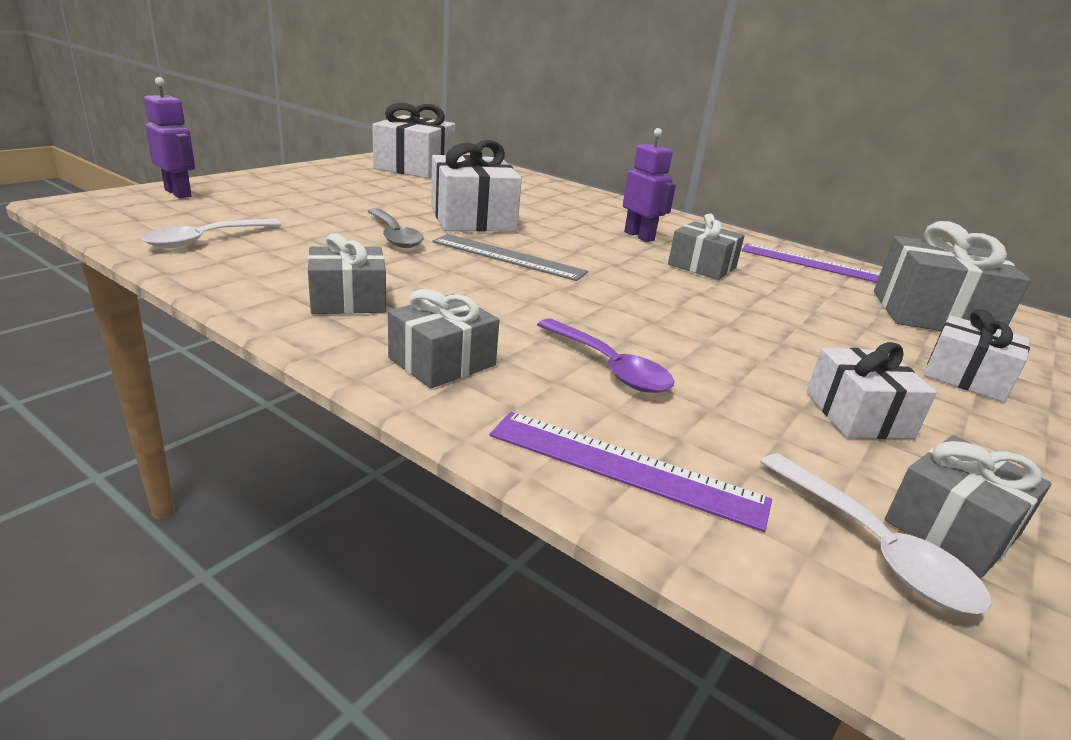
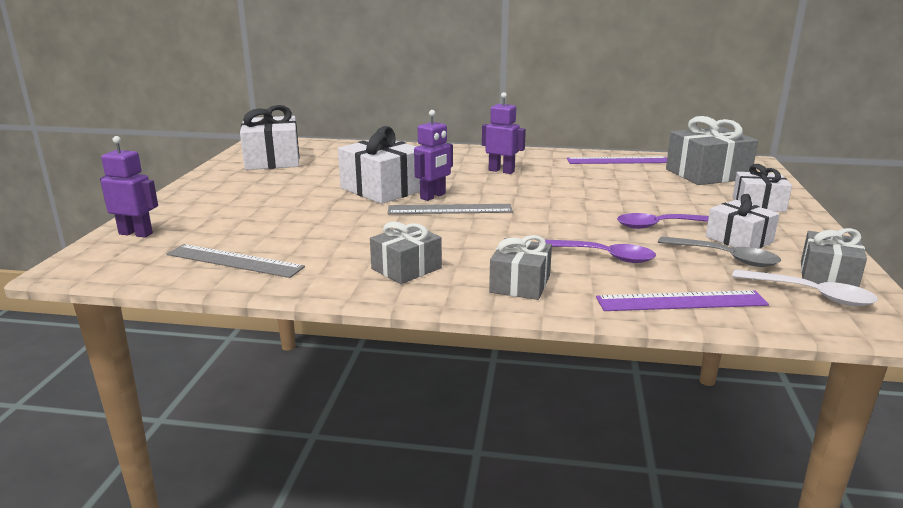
camera: 25 degrees left, 5 degrees down
(206, 239) = (234, 261): white spoon -> grey ruler
(394, 236) = (356, 217): grey spoon -> grey spoon (725, 257)
(513, 239) = (433, 196): none -> purple robot
(702, 266) = (563, 181): grey gift -> none
(755, 356) = (660, 225): none -> purple spoon

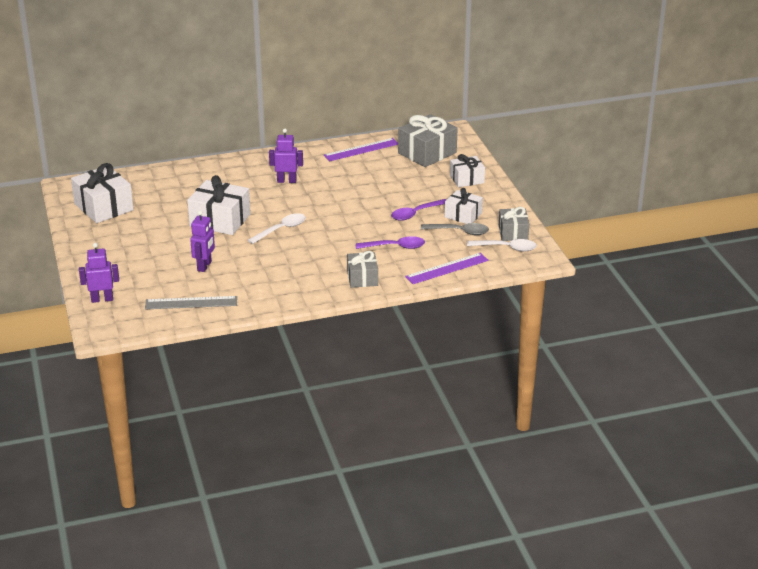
camera: 25 degrees left, 10 degrees up
(406, 268) = (294, 283): grey gift -> none
(433, 196) = (260, 219): purple robot -> purple robot (204, 266)
(450, 209) = (281, 229): grey ruler -> white spoon

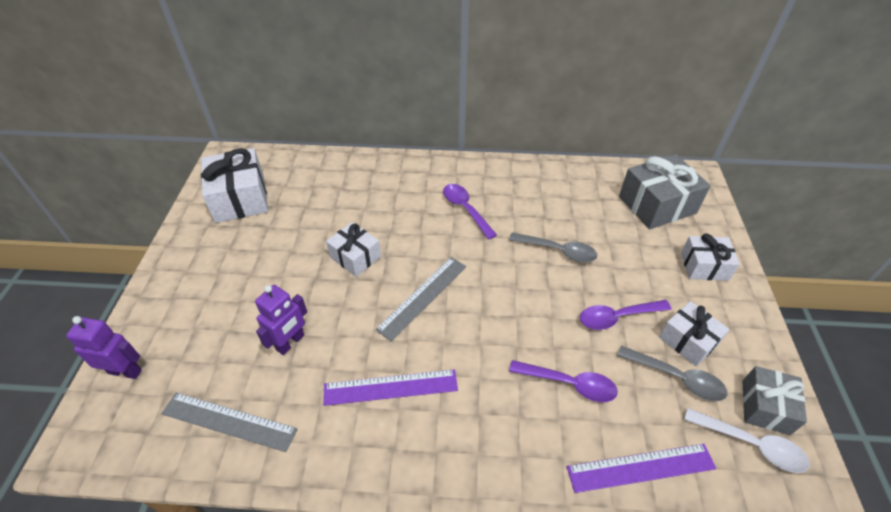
camera: 20 degrees right, 15 degrees up
(220, 220) = (355, 257): white gift -> white gift, size x0.62
(281, 229) = (423, 297): white spoon -> grey ruler
(286, 181) = (465, 209): purple robot -> purple spoon
(361, 149) = (574, 180): purple ruler -> purple ruler (390, 387)
(362, 278) = (498, 446): grey gift -> none
(365, 190) = (558, 251): none -> grey spoon

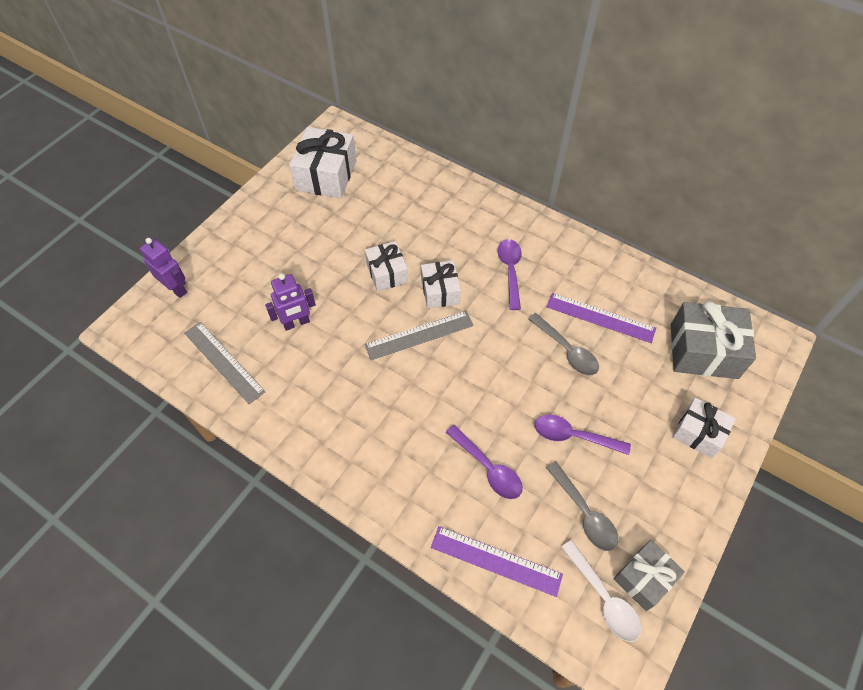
camera: 30 degrees right, 10 degrees up
(390, 387) = (348, 396): purple ruler -> purple ruler (600, 317)
(688, 341) = (622, 489): white gift -> white gift (440, 291)

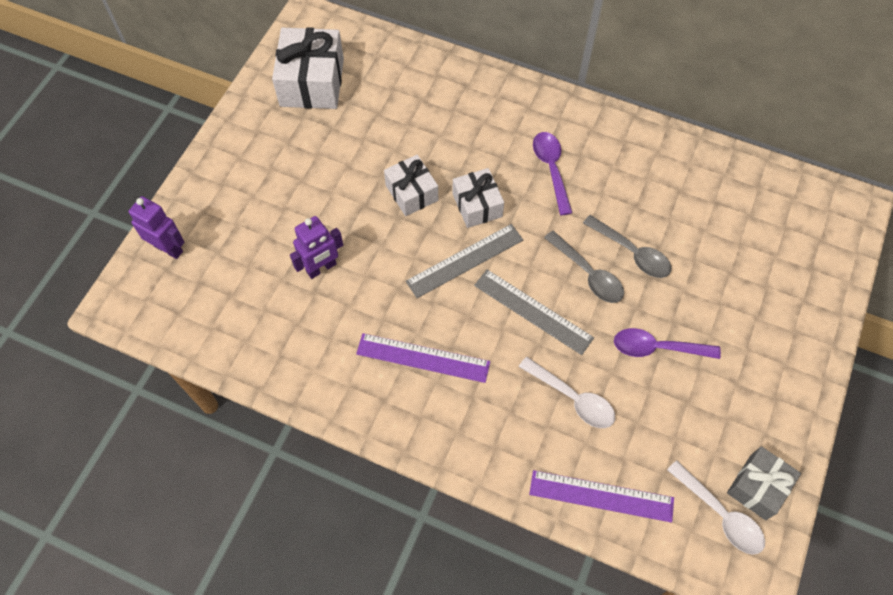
camera: 10 degrees left, 5 degrees up
(224, 362) = (249, 327): grey ruler -> grey ruler (533, 311)
(488, 468) = (572, 398): purple spoon -> white spoon
(584, 513) = (684, 429): grey spoon -> grey spoon (588, 274)
(600, 317) = (661, 209): purple ruler -> purple ruler (423, 358)
(698, 433) = (788, 322): white gift -> none
(703, 351) = (779, 230): grey gift -> none

